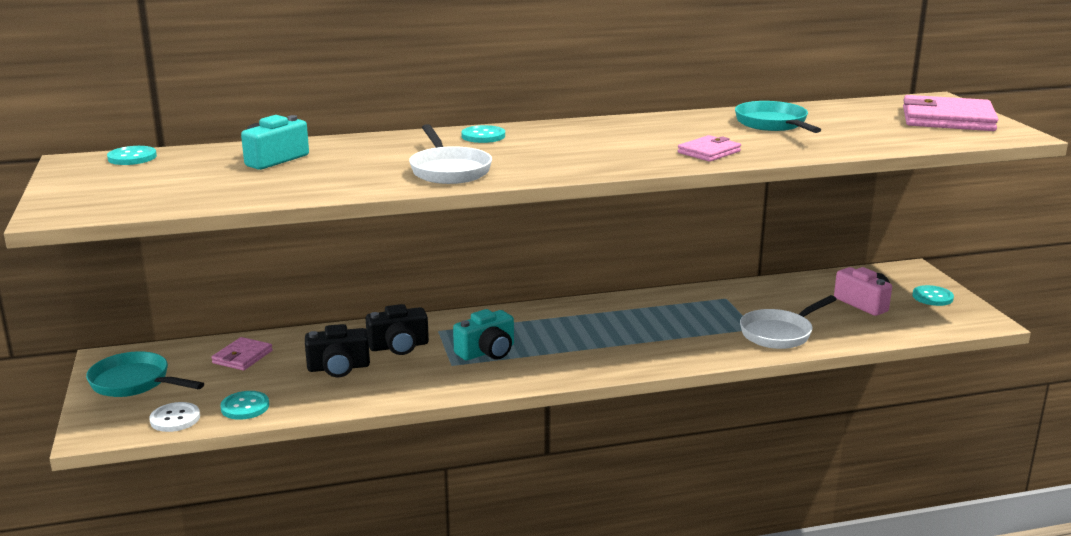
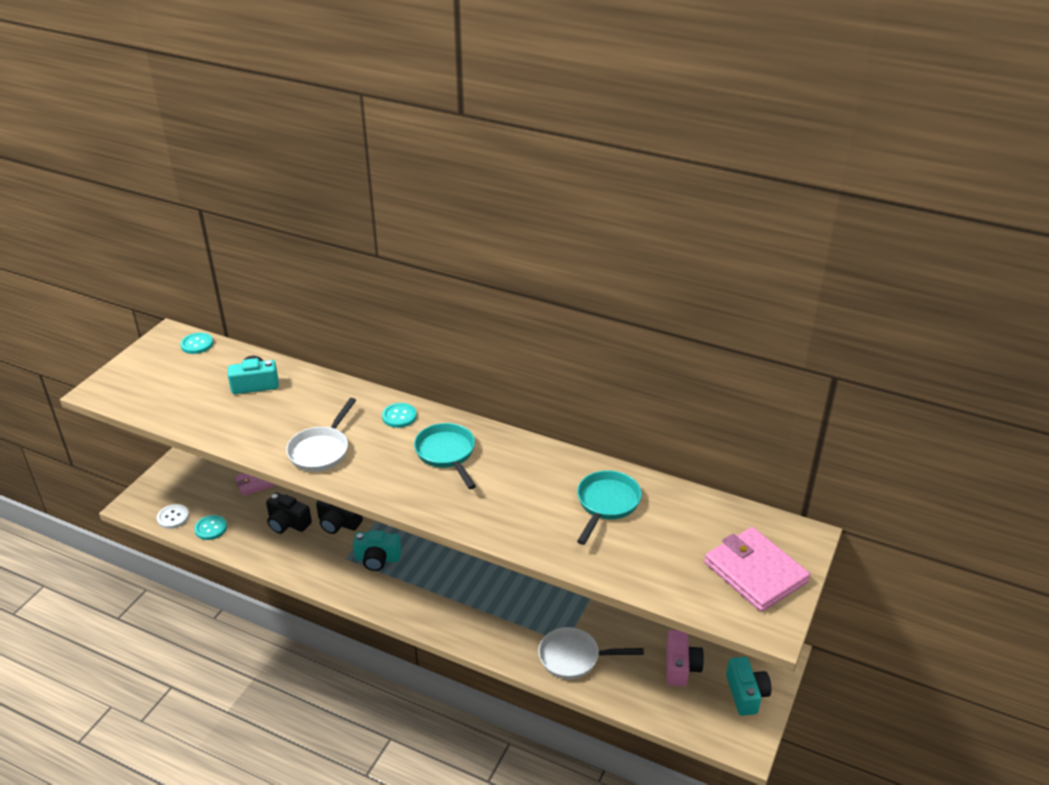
camera: 40 degrees right, 15 degrees up
(135, 383) = (187, 475): turquoise pan -> turquoise pan (447, 454)
(709, 152) = (501, 517): pink wallet -> none
(932, 297) = (746, 694): turquoise button -> turquoise camera

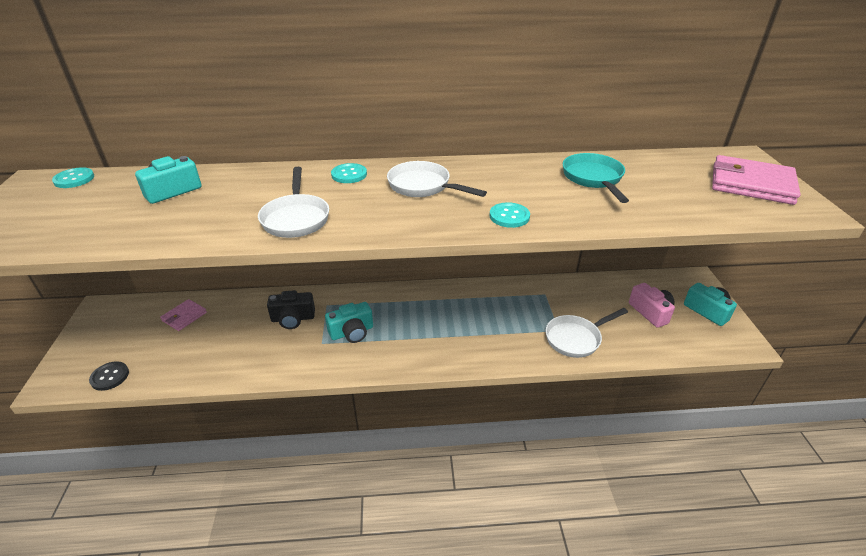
camera: 30 degrees left, 0 degrees up
(173, 517) = (110, 377): white button -> black button
(211, 528) = (161, 370): turquoise button -> turquoise button (509, 216)
(288, 523) = (242, 336): black camera -> none
(447, 454) = (423, 186): turquoise pan -> white pan

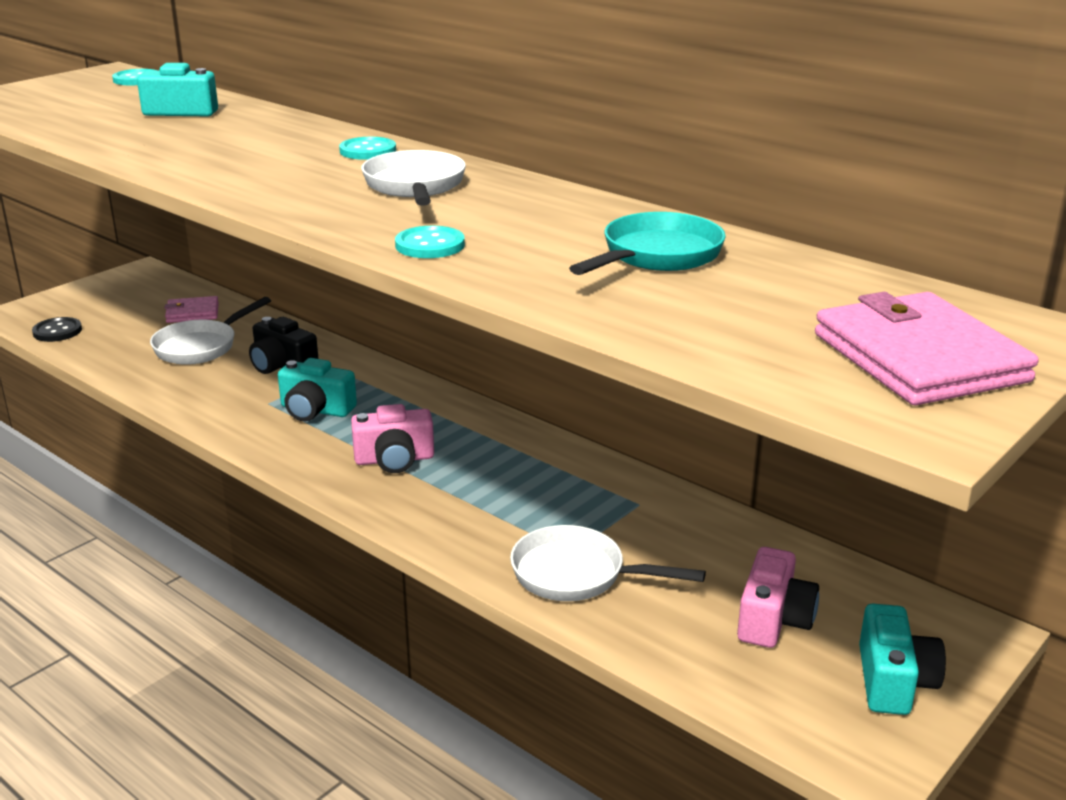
camera: 45 degrees right, 10 degrees down
(296, 218) = (223, 166): white pan -> white pan (200, 347)
(429, 334) = (394, 459): none -> pink camera

